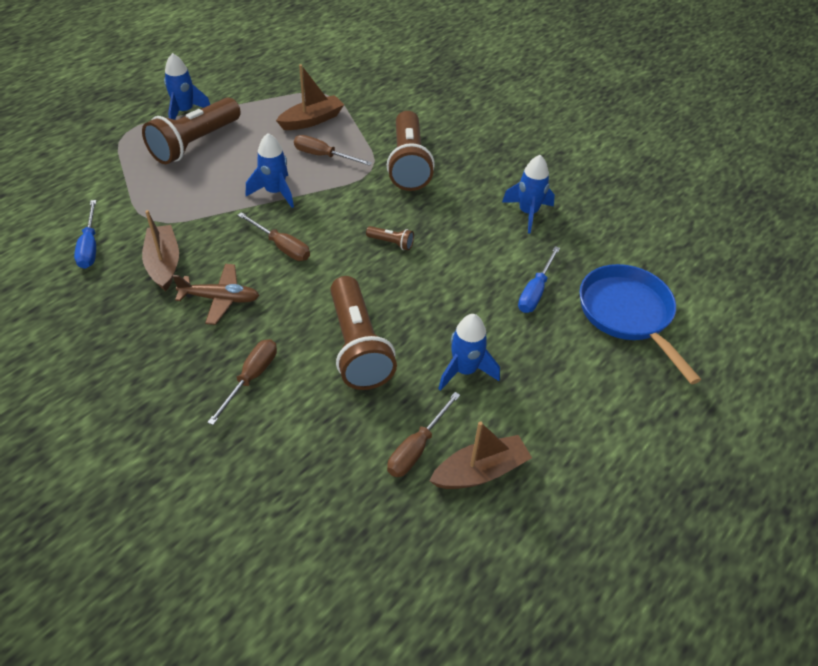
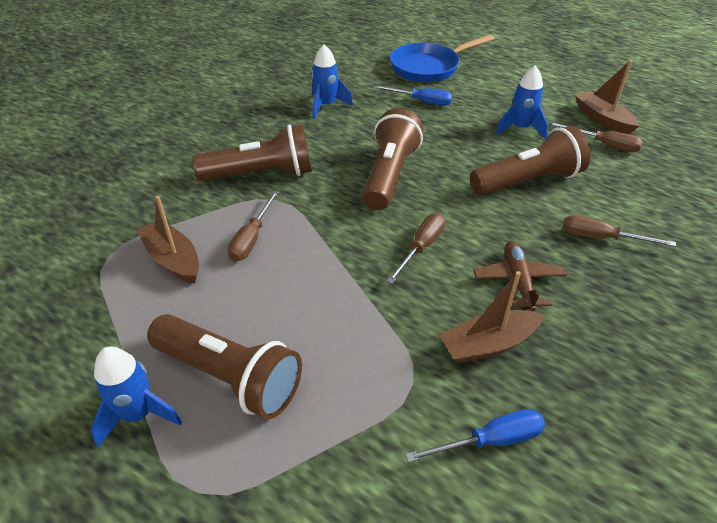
camera: 95 degrees left, 5 degrees down
(275, 192) = (329, 269): blue rocket -> none
(391, 243) = (390, 175): brown flashlight -> brown flashlight, size x2.40

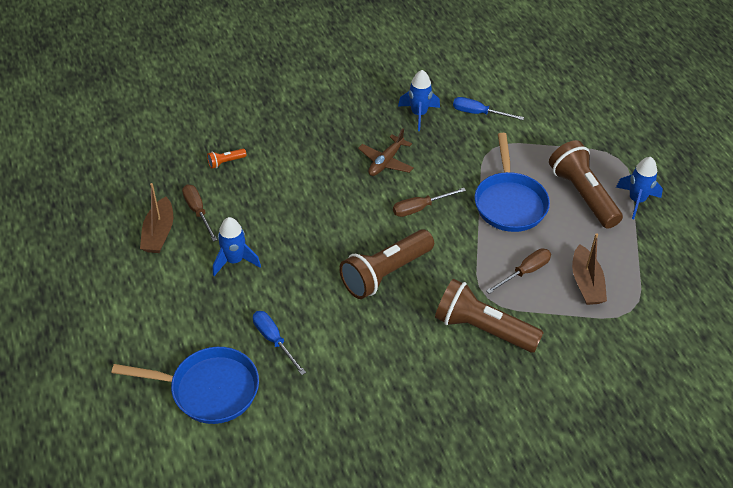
camera: 145 degrees left, 5 degrees up
(324, 309) = (509, 202): none -> blue pan
(326, 106) = (365, 387): blue rocket -> blue rocket (419, 114)
(488, 344) = (438, 143): brown boat -> none
(528, 181) = (295, 214): brown flashlight -> none
(601, 238) = (306, 157): brown screwdriver -> none
(658, 192) = (225, 162): none -> orange flashlight

